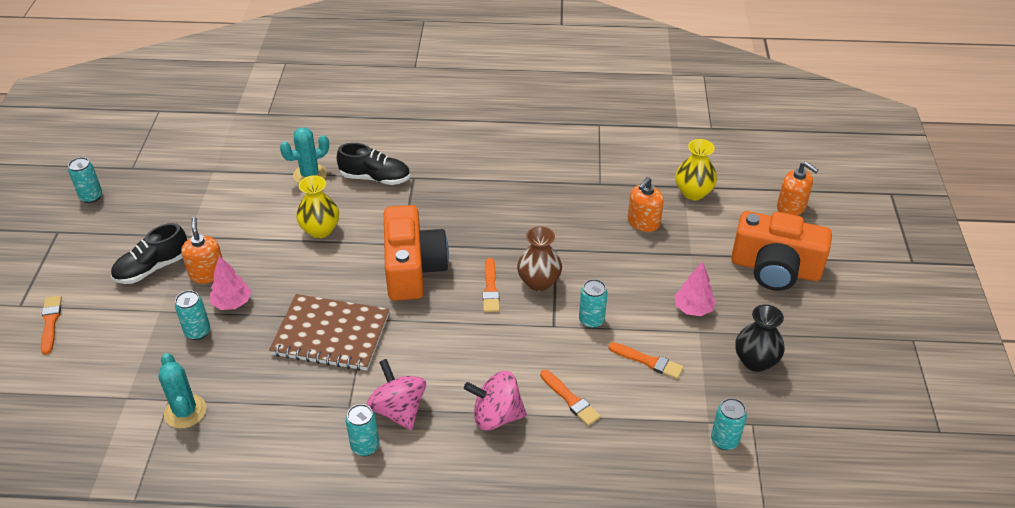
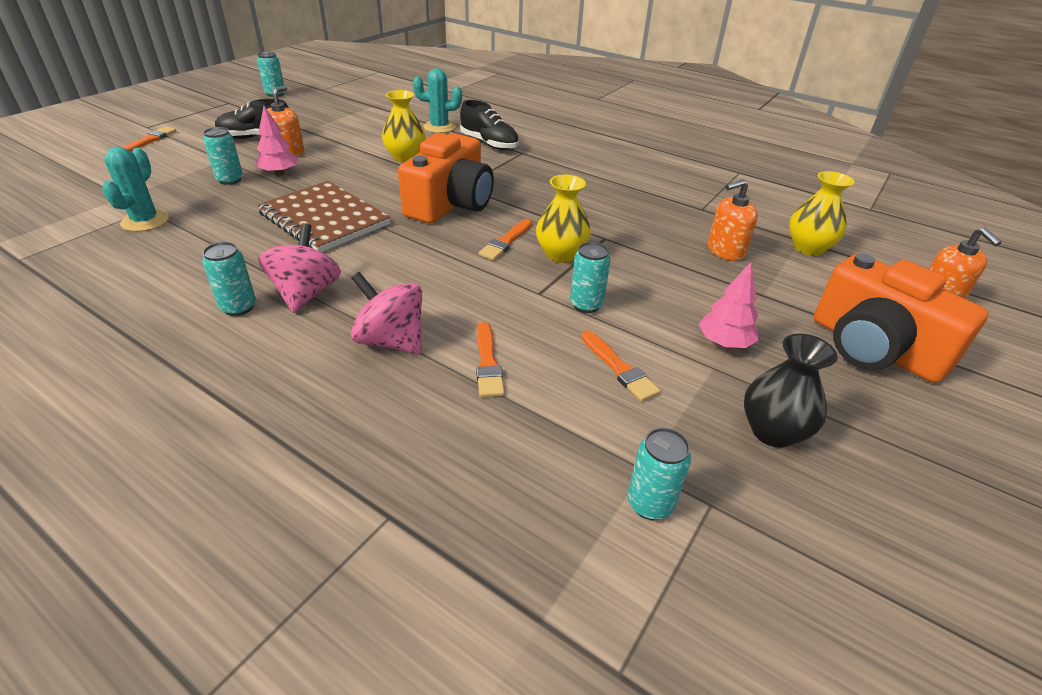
camera: 30 degrees right, 5 degrees down
(539, 282) = (561, 254): brown vase -> yellow vase

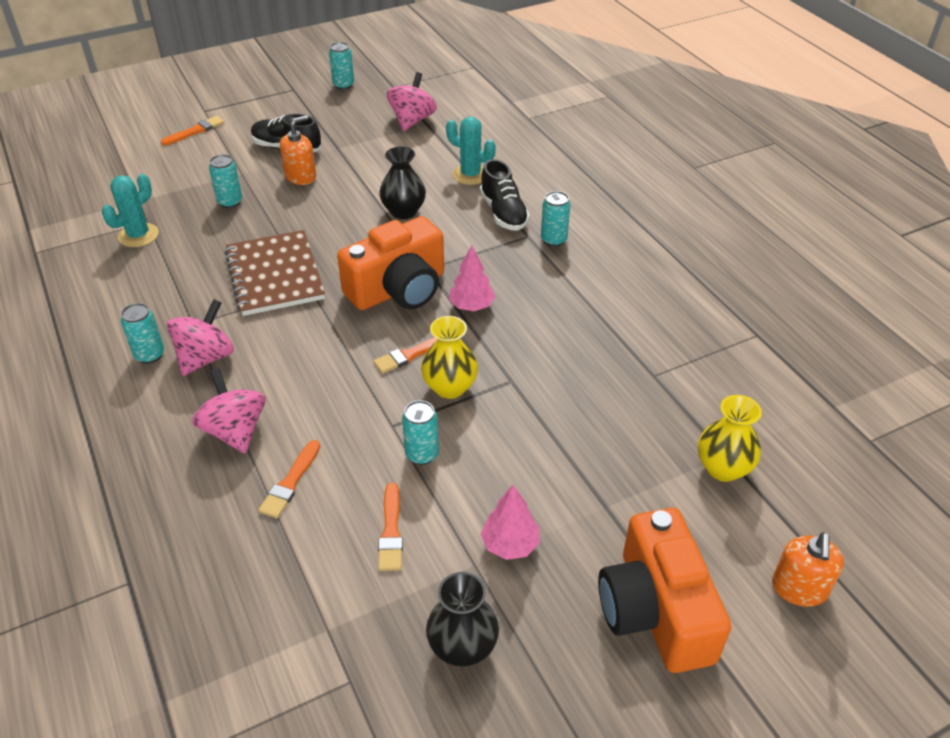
camera: 30 degrees right, 5 degrees up
(279, 173) = (275, 204): pink tree -> pink tree (471, 306)
(358, 105) = (412, 120): none -> pink spinning top
(405, 157) = (403, 211): yellow vase -> black vase
(650, 504) = (305, 658): turquoise can -> turquoise can (553, 240)
(725, 251) = (623, 439): orange soap dispenser -> none

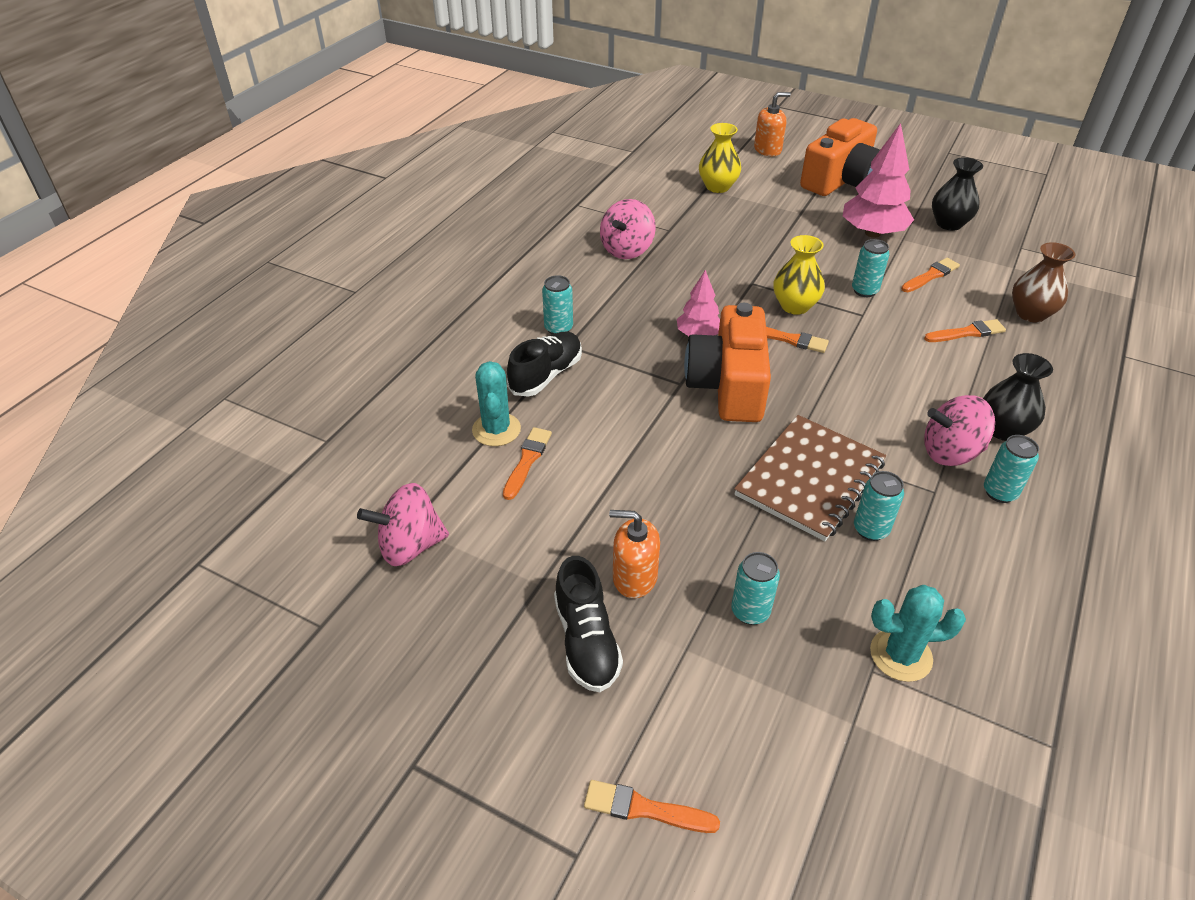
camera: 125 degrees left, 0 degrees up
(235, 431) = (977, 385): pink spinning top -> pink spinning top (627, 250)
(254, 563) = (1031, 314): none -> brown vase
(343, 85) = (354, 697): turquoise can -> turquoise can (870, 529)
(399, 289) = (728, 385): orange camera -> orange camera turned 105 degrees counterclockwise
(403, 211) = (613, 445): black vase -> black vase (1003, 429)
(429, 176) = (527, 460): none -> orange brush
(510, 544) = (872, 233): pink tree -> pink tree, size x1.70

